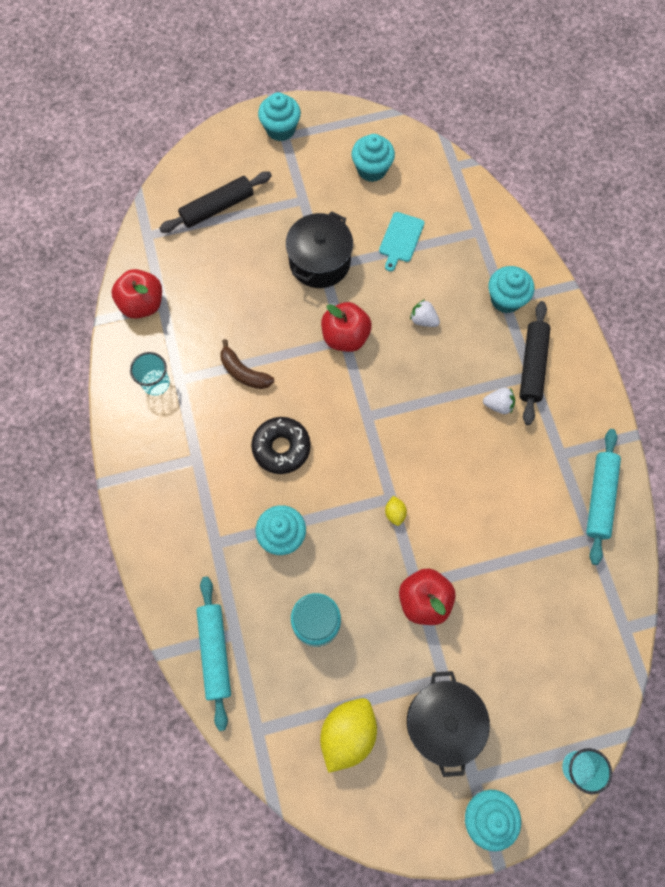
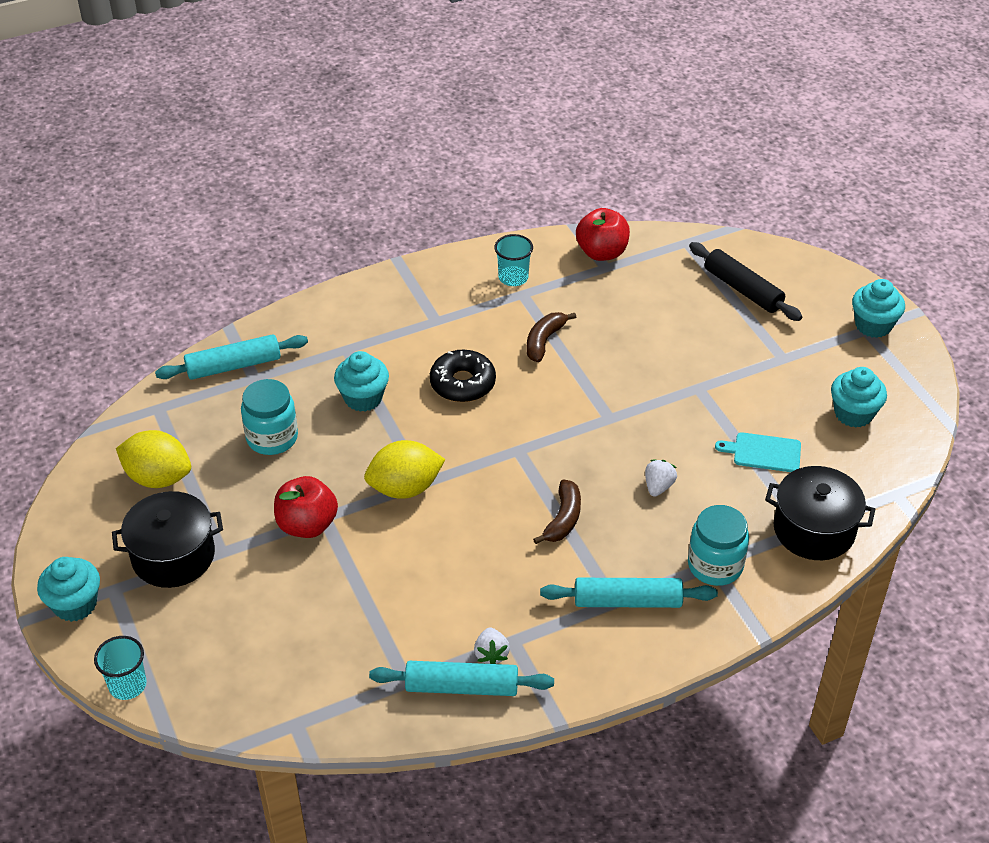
camera: 80 degrees right, 25 degrees down
(319, 262) = (704, 383): black pot -> black pot (814, 529)
(345, 337) = (613, 418): red apple -> none
(395, 513) = (405, 488): yellow lemon -> yellow lemon, size x2.29
(446, 395) = (563, 519): none -> brown banana
(498, 405) = (564, 571): white strawberry -> white strawberry (491, 654)
(506, 299) = (715, 565): turquoise cupcake -> turquoise jar
(532, 366) = (627, 601): black rolling pin -> turquoise rolling pin

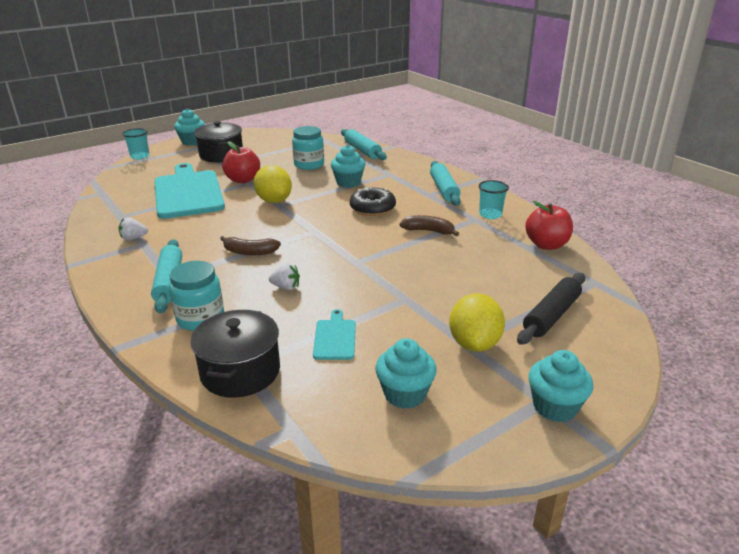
camera: 80 degrees right, 15 degrees down
(158, 477) = (275, 146): yellow lemon -> yellow lemon (474, 343)
(338, 597) = (188, 193): none -> turquoise cutting board
(462, 687) = (110, 232): turquoise rolling pin -> turquoise rolling pin (444, 189)

